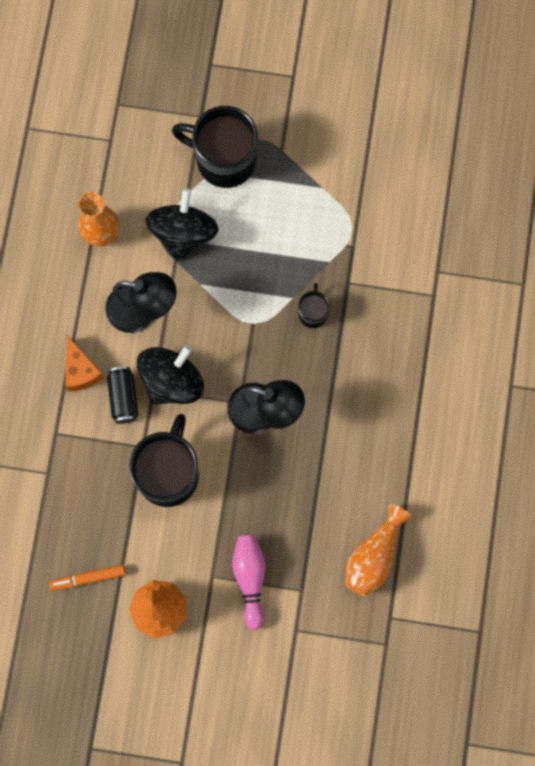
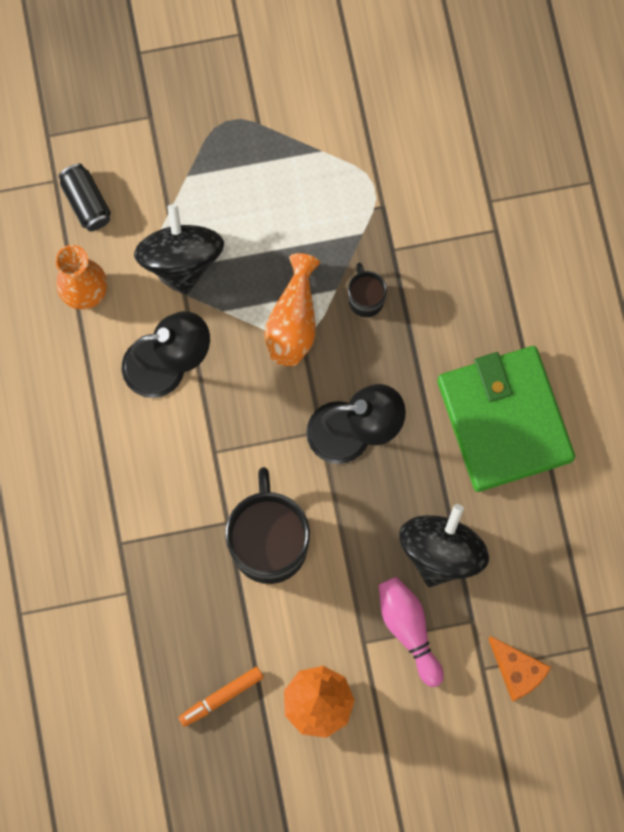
camera: 20 degrees left, 0 degrees up
(81, 371) = (122, 460): orange cheese -> orange cheese (517, 671)
(123, 398) = (183, 474): black can -> black can (86, 202)
(172, 381) = (233, 435): black spinning top -> black spinning top (441, 551)
(224, 160) = (196, 158): black mug -> none
(373, 557) = (540, 553): orange vase -> orange vase (293, 322)
(384, 444) = (504, 420): none -> green wallet

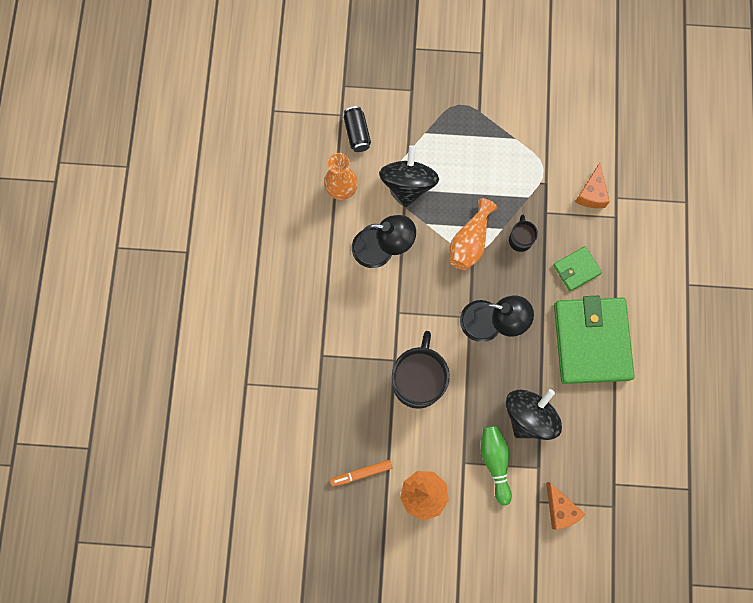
camera: 15 degrees right, 0 degrees up
(408, 629) = (495, 462): pink bowling pin -> green bowling pin
(452, 204) = (591, 193): none -> orange cheese
(457, 321) = (576, 269): none -> green wallet

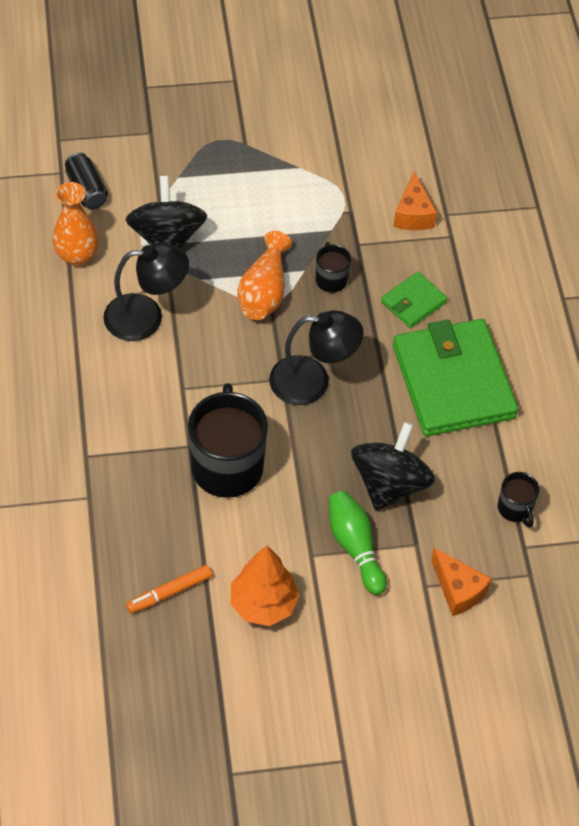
camera: 15 degrees left, 20 degrees down
(614, 453) = (515, 509): none -> black mug

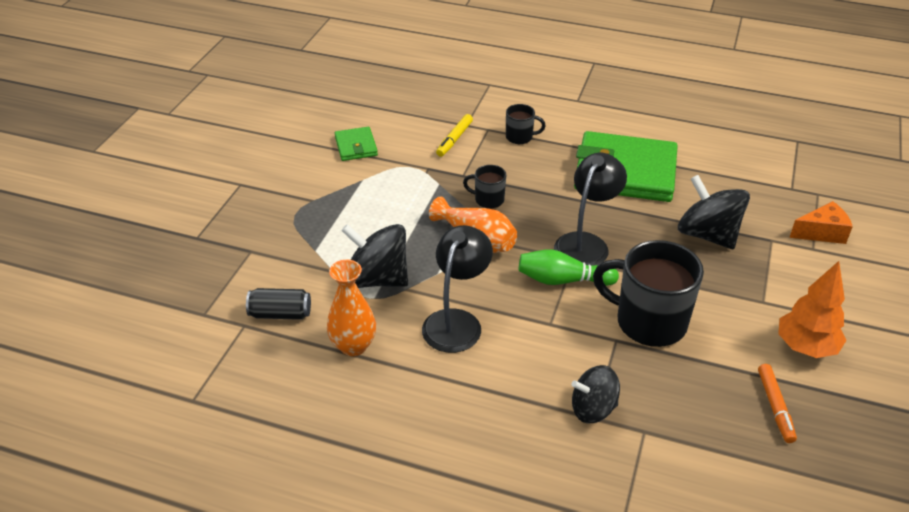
camera: 60 degrees left, 15 degrees down
(95, 452) = (593, 409): none -> black spinning top
(355, 547) = (763, 273): green bowling pin -> green bowling pin (562, 280)
(413, 214) = (454, 139): orange cheese -> yellow marker
(413, 302) = (538, 166): green wallet -> green wallet (356, 146)
(515, 509) = (755, 181): black mug -> black mug (520, 137)

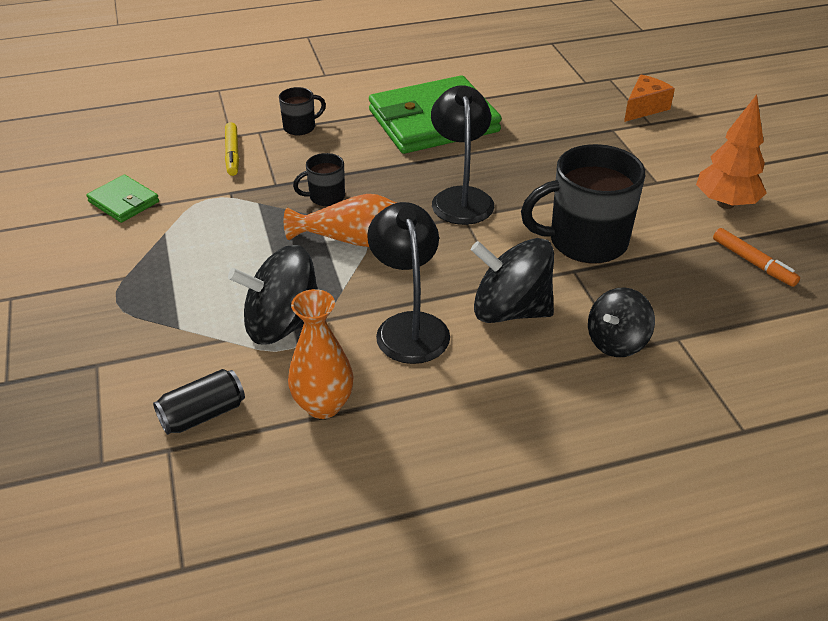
camera: 35 degrees left, 0 degrees up
(562, 280) = (473, 240): green bowling pin -> none
(707, 235) = (558, 146): black spinning top -> black spinning top (510, 310)

